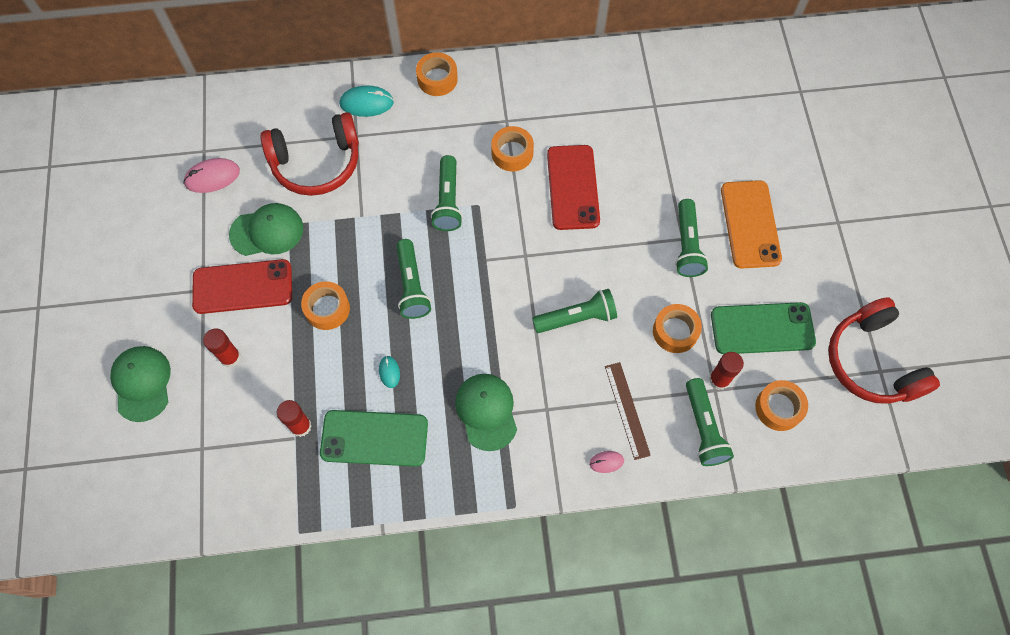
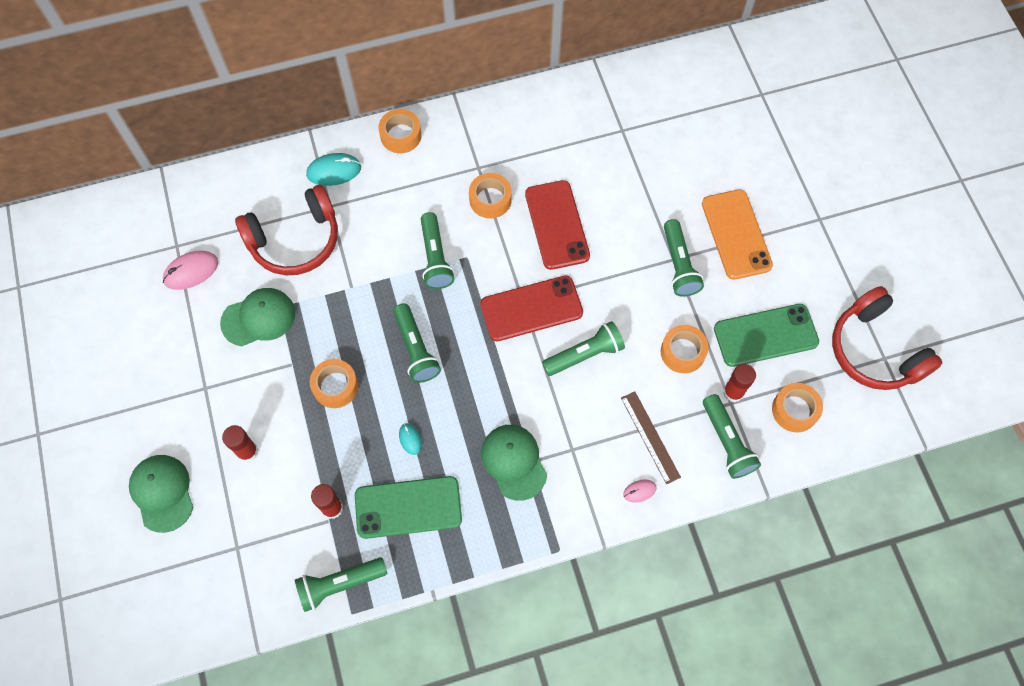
camera: 10 degrees left, 0 degrees up
(243, 287) = (245, 378): red phone -> red phone (531, 309)
(293, 502) = (339, 584): none -> green flashlight

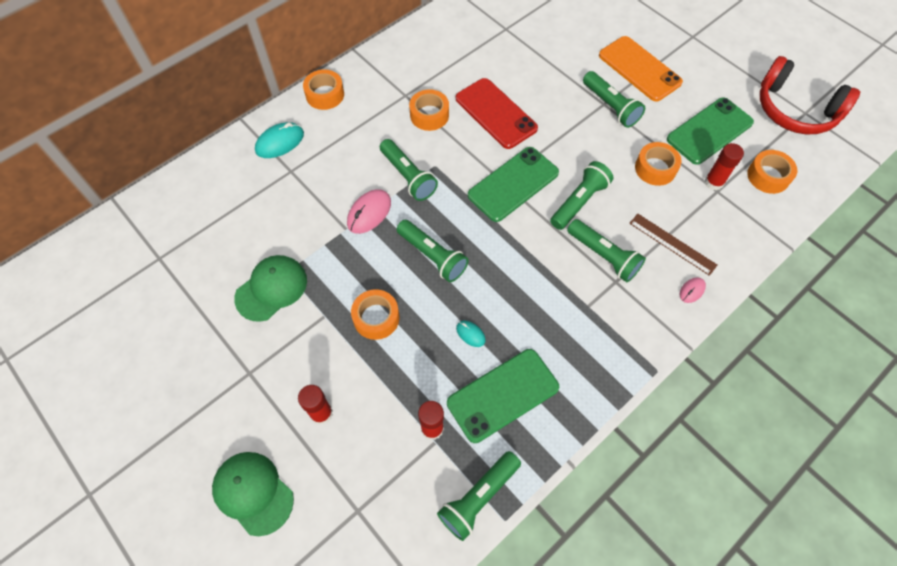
camera: 25 degrees left, 5 degrees down
(191, 271) = (184, 274): pink mouse -> pink mouse (369, 213)
(295, 240) = (273, 210): red headphones -> none
(514, 462) = (573, 313): green cap -> none
(531, 309) = (513, 184): red phone -> green phone
(727, 442) = (734, 222): green flashlight -> green flashlight (603, 256)

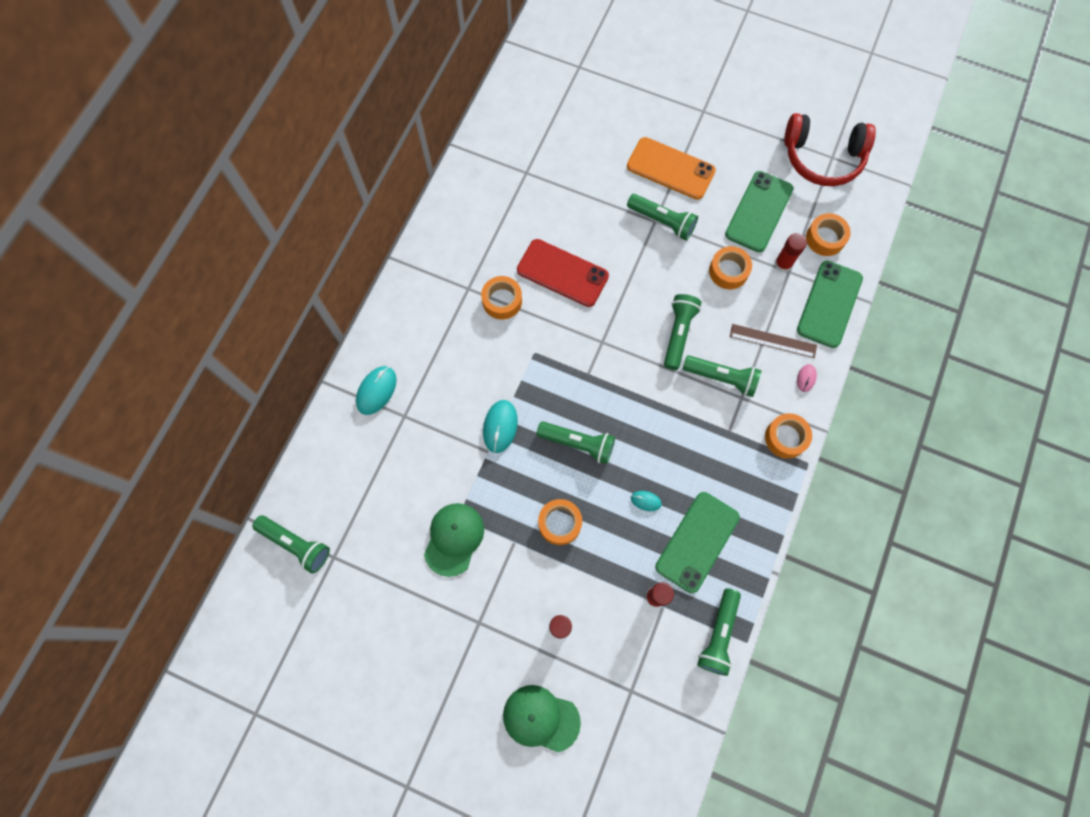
camera: 25 degrees left, 10 degrees up
(325, 95) = (390, 320): orange tape -> orange tape (785, 438)
(369, 213) = (500, 426): pink mouse -> turquoise mouse
(408, 176) = (516, 374): green flashlight -> green flashlight (296, 544)
(513, 184) = (613, 341): green phone -> green phone (829, 304)

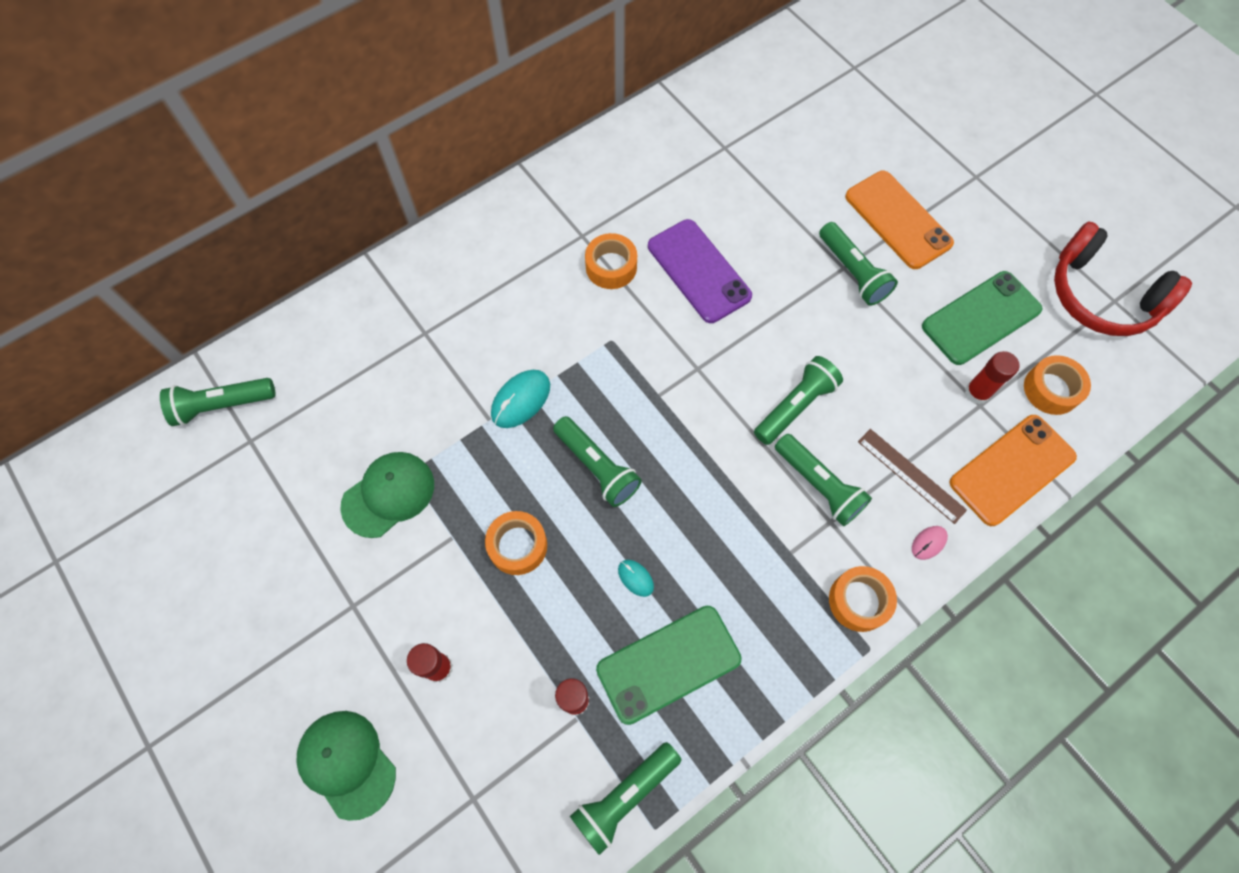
camera: 30 degrees right, 5 degrees down
(296, 544) = (222, 405): green flashlight -> green flashlight turned 105 degrees clockwise
(376, 391) = (413, 291): turquoise mouse -> none
(562, 273) = (698, 271): red phone -> purple phone
(728, 271) = (901, 366): orange tape -> none
(829, 304) = (1012, 470): green phone -> orange phone

